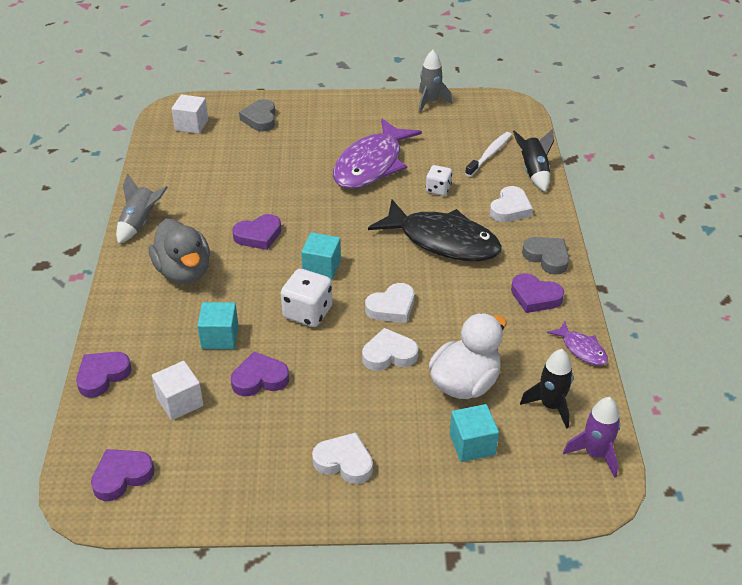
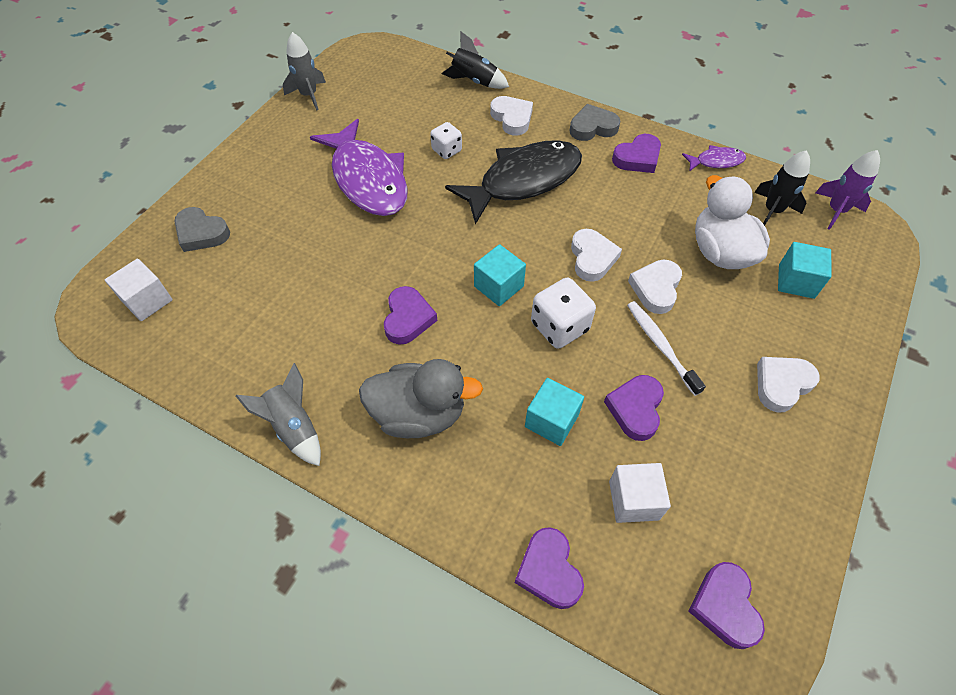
camera: 60 degrees left, 15 degrees up
(489, 154) = (425, 95): white toothbrush -> white toothbrush (660, 346)

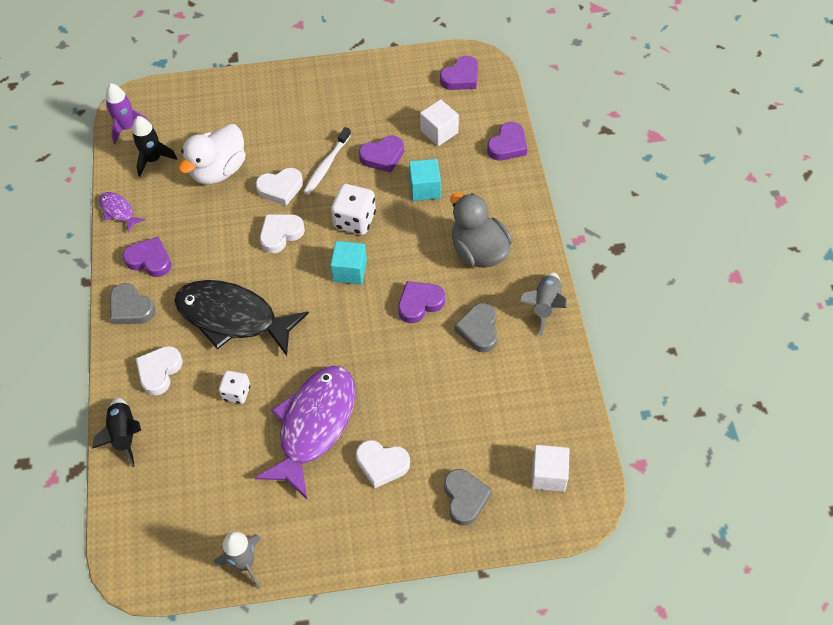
camera: 125 degrees left, 0 degrees up
(330, 347) = (479, 330): none -> grey heart
(782, 384) = (308, 103): white heart -> white heart (382, 464)
(796, 281) = (216, 124): turquoise cube -> none

